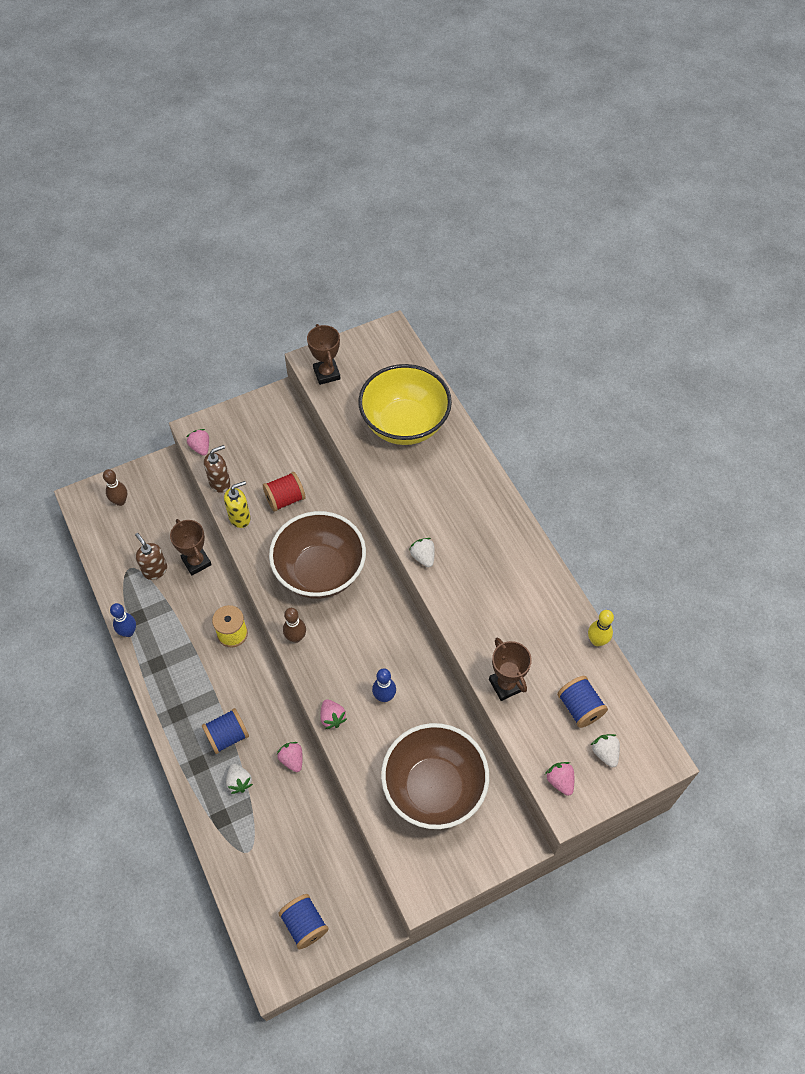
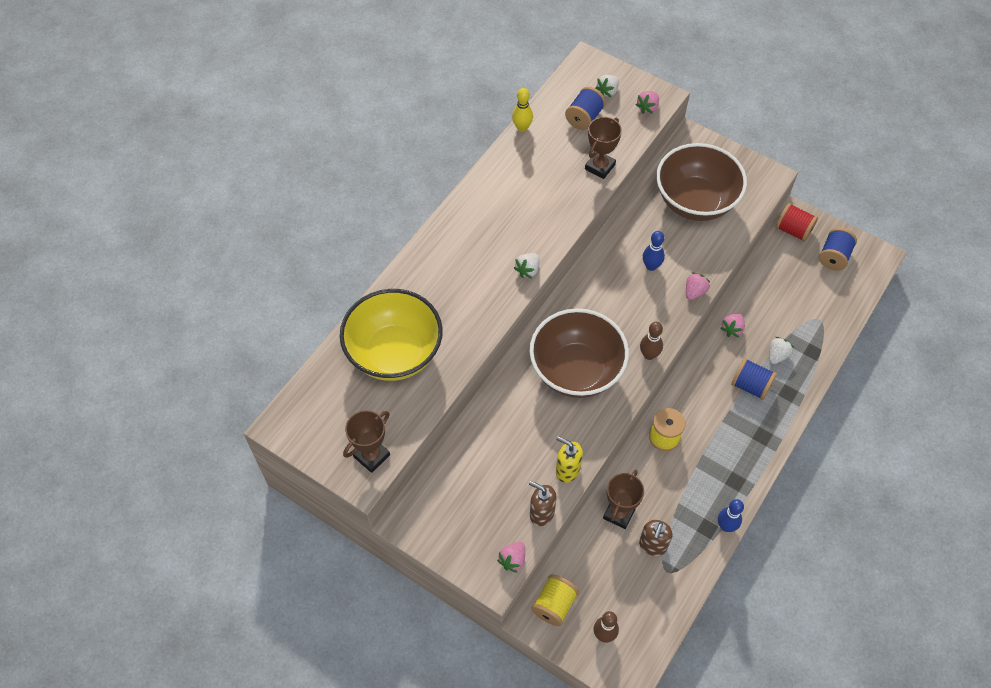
camera: 120 degrees left, 0 degrees up
(164, 482) = (554, 605): none -> yellow spool
(285, 499) = (521, 443): red spool -> red spool (793, 230)

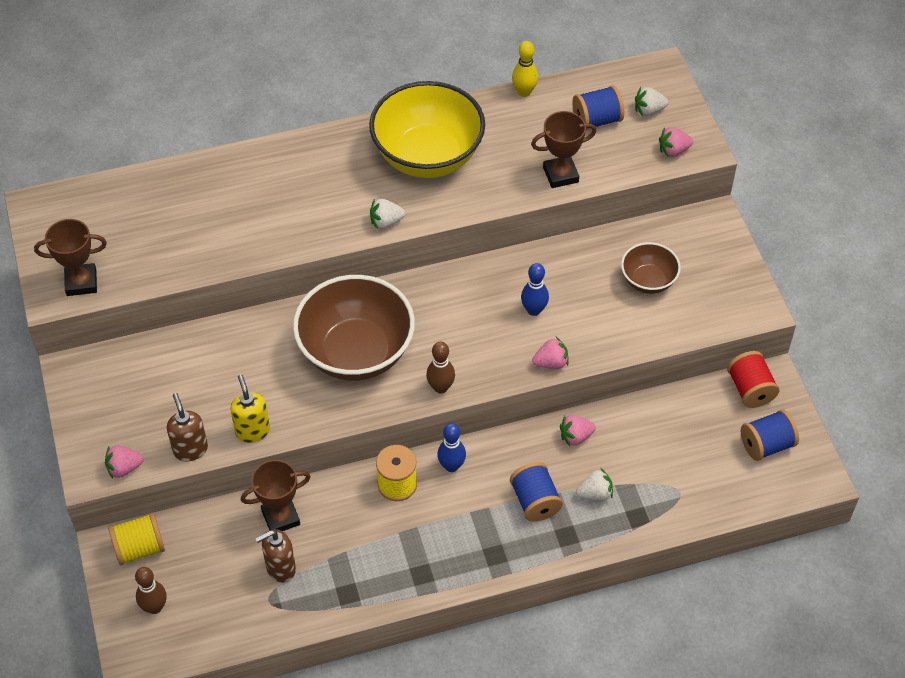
camera: 40 degrees right, 5 degrees down
(394, 353) = (191, 212): yellow bowl -> yellow bowl (427, 156)
(695, 202) = (648, 281): brown bowl -> brown bowl, size x0.51
(726, 526) = (367, 606): blue bowling pin -> blue bowling pin (451, 466)

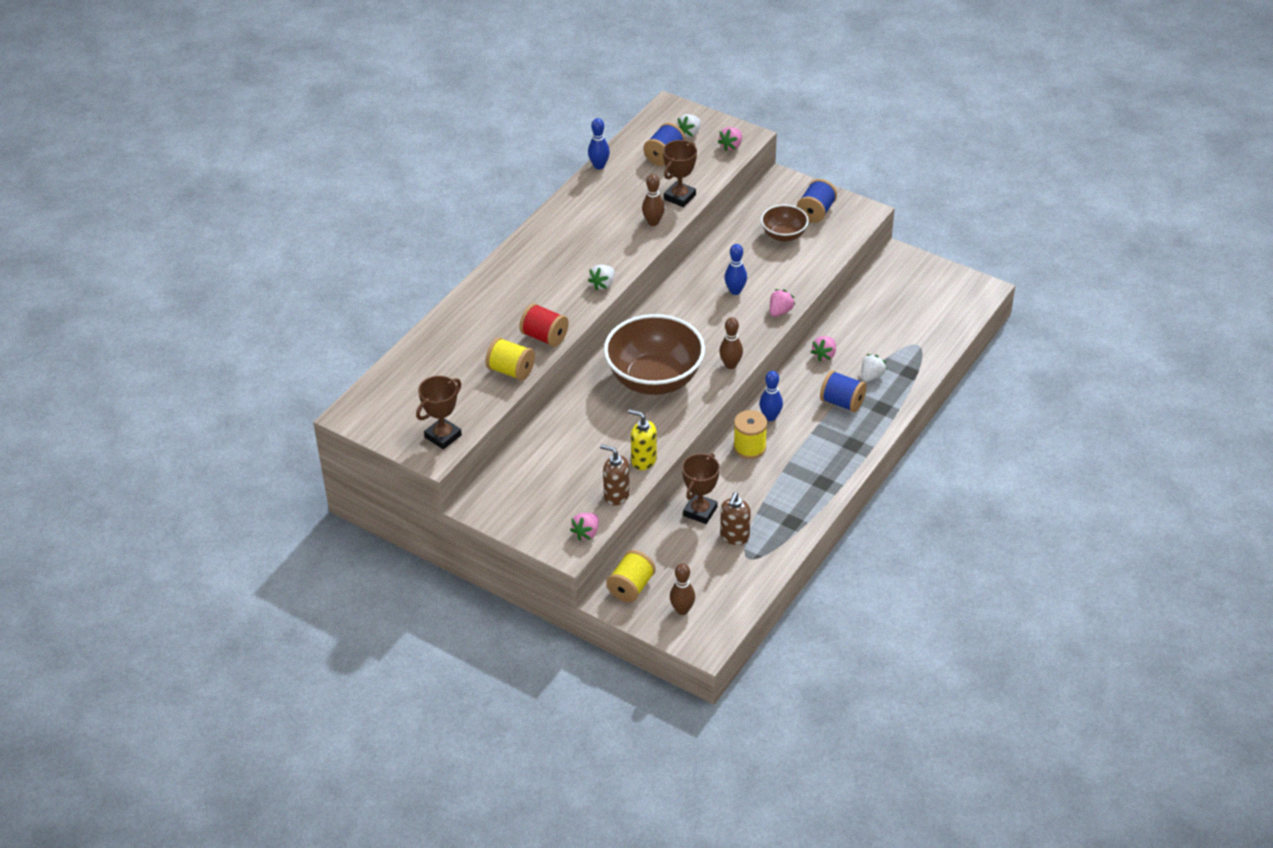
camera: 40 degrees left, 10 degrees down
(208, 256) = (511, 371): none -> yellow spool
(427, 156) = (583, 234): yellow bowl -> none
(505, 186) = (653, 222): none -> brown bowling pin
(524, 92) = (599, 166): yellow bowling pin -> blue bowling pin
(750, 389) = (893, 269): red spool -> red spool (544, 337)
(766, 445) = (936, 291): blue spool -> blue spool (816, 212)

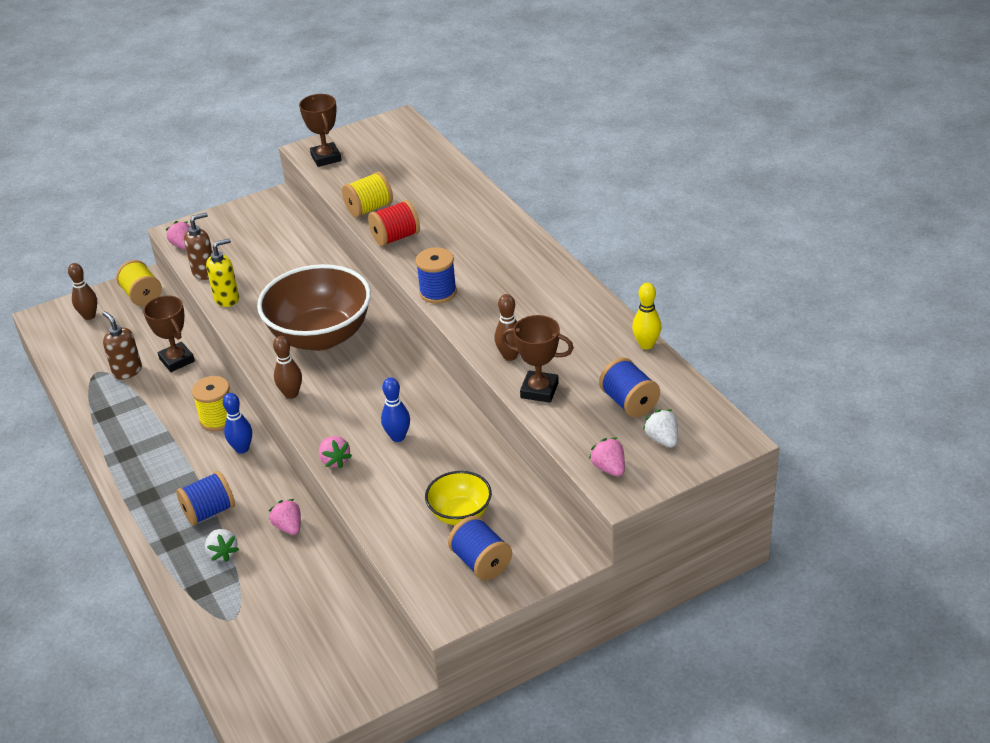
camera: 120 degrees right, 5 degrees down
(599, 166) = (646, 345): blue bowling pin -> yellow bowling pin
(603, 284) = (438, 292): white strawberry -> blue spool
(679, 197) = (539, 390): brown trophy -> brown trophy turned 45 degrees counterclockwise
(784, 235) = (460, 514): brown bowl -> yellow bowl

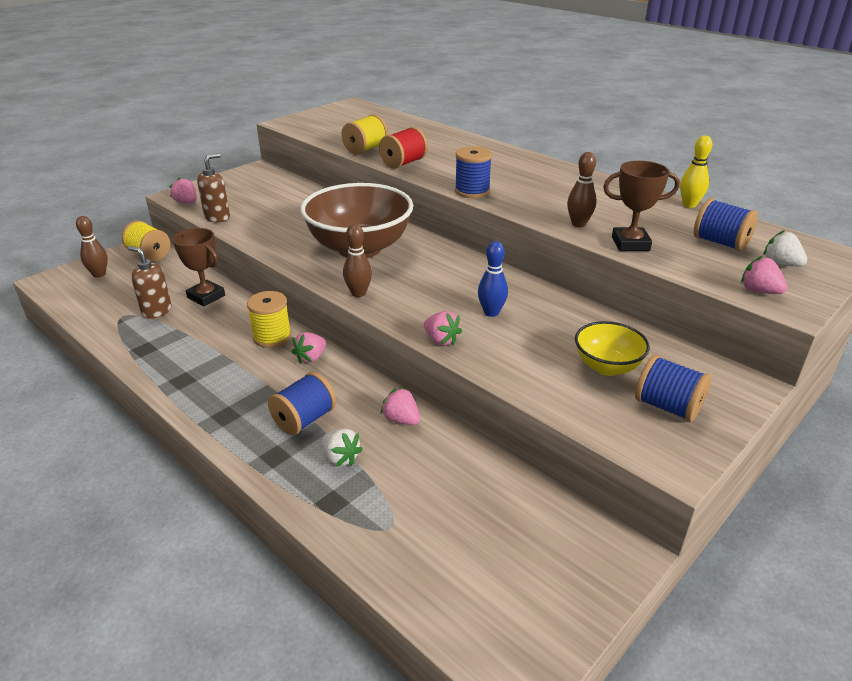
camera: 20 degrees left, 5 degrees down
(227, 299) = (250, 233): yellow soap dispenser -> none
(242, 449) = (311, 358): blue bowling pin -> pink strawberry
(326, 158) = (304, 126): brown trophy -> none

